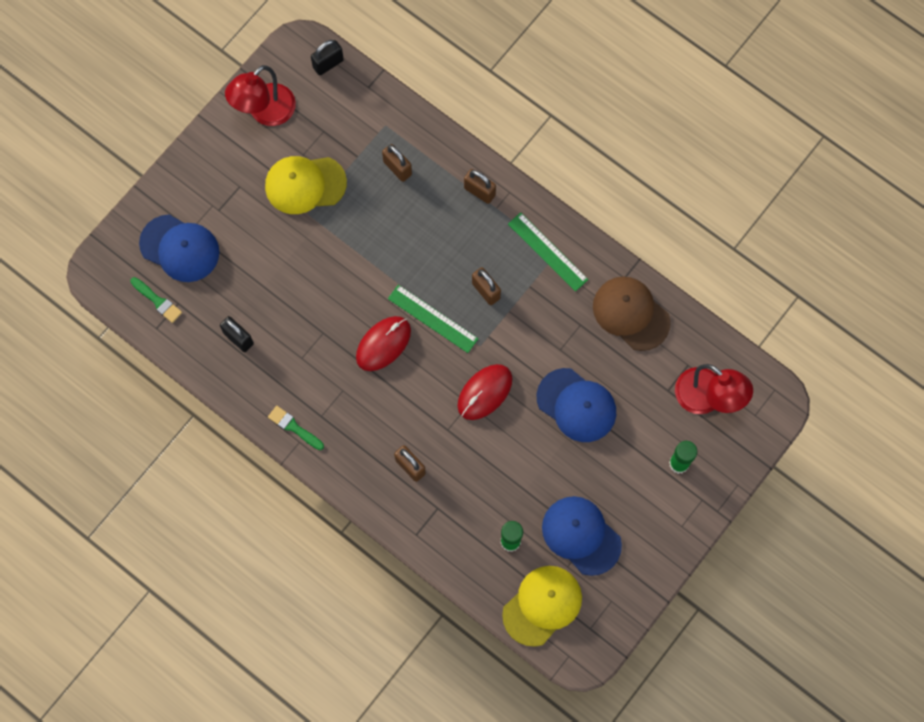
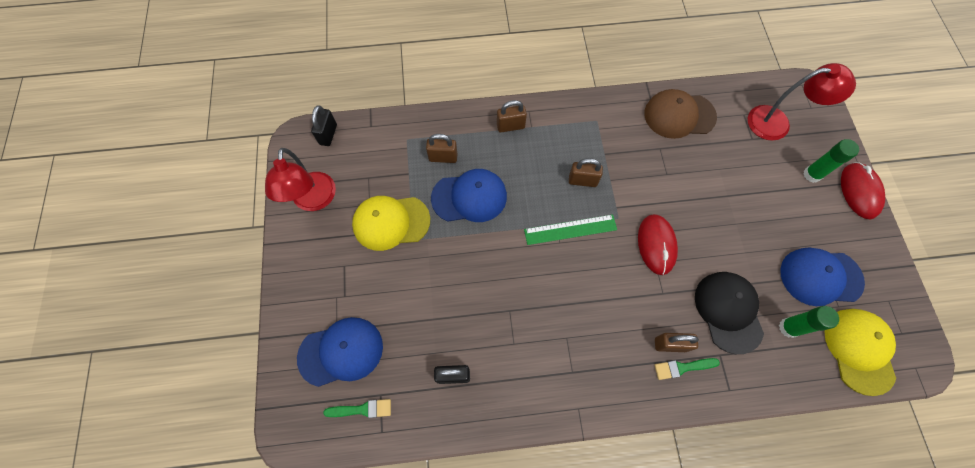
camera: 45 degrees left, 5 degrees down
(294, 427) = (563, 401): green brush -> green brush (682, 367)
(305, 184) = (391, 222): yellow cap -> yellow cap turned 45 degrees clockwise
(383, 344) = (558, 277): red mouse -> red mouse (859, 191)
(480, 488) = (728, 311): none -> black cap
(547, 251) = (591, 124): green ruler -> none
(576, 405) = (717, 198): blue cap -> blue cap (469, 197)

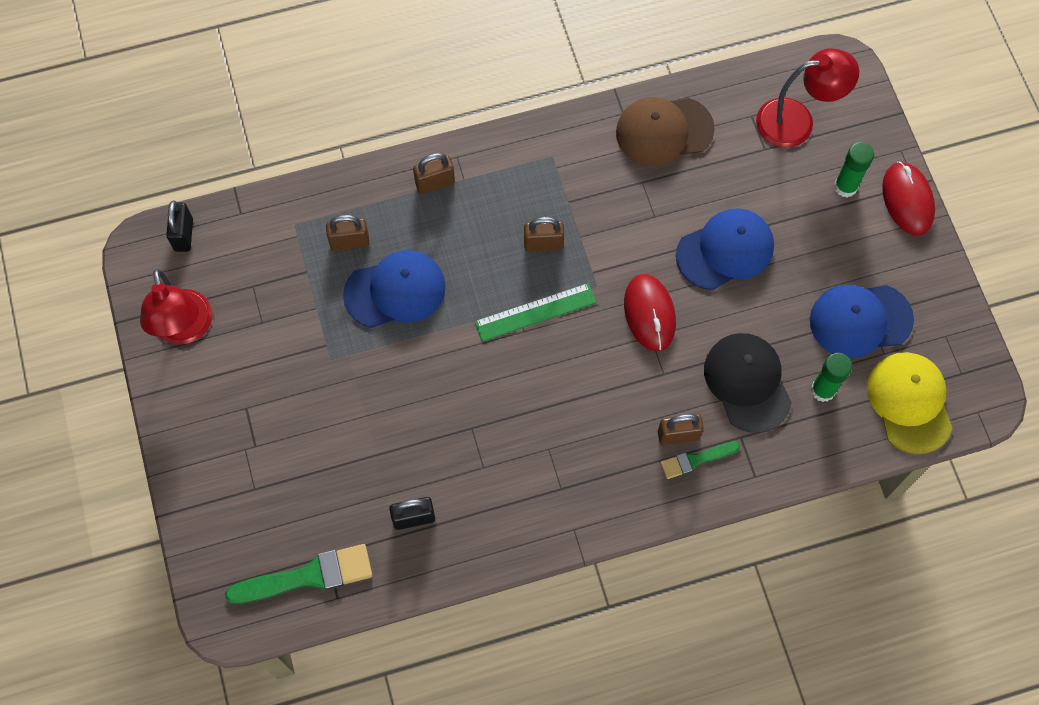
camera: 10 degrees left, 0 degrees up
(341, 352) = (266, 514): blue cap -> blue cap (725, 250)
(362, 409) = (308, 576): green brush -> green brush, size x1.75
(391, 222) = (296, 341): yellow cap -> none

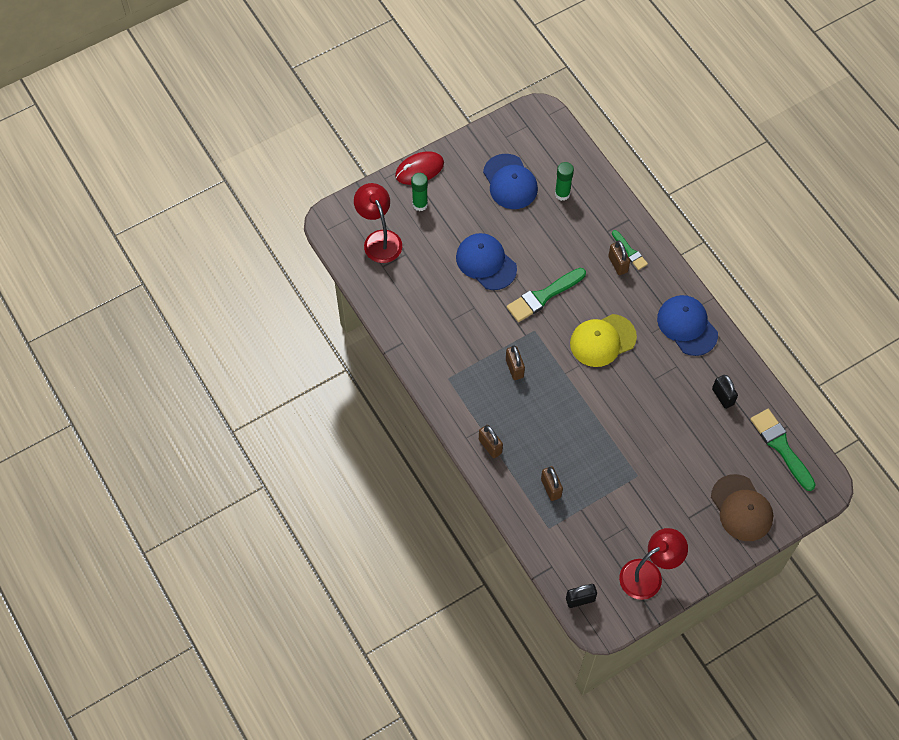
camera: 105 degrees left, 5 degrees down
(395, 290) = (576, 449): blue cap -> blue cap (687, 326)
(535, 312) = (564, 361): green ruler -> none
(649, 313) = (543, 296): red mouse -> green brush
(664, 131) = (409, 315): brown cap -> brown cap (741, 508)
(747, 382) = (571, 234): black cap -> none
(909, 402) = (555, 149): yellow cap -> yellow cap (602, 340)

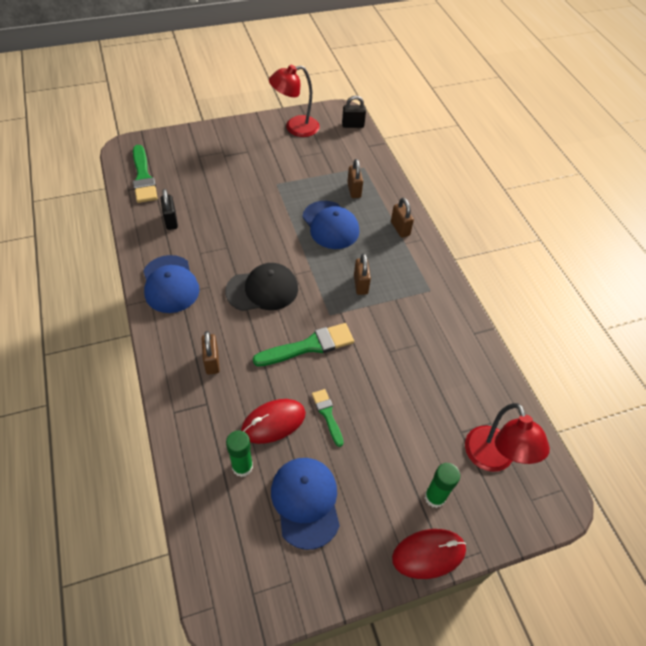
camera: 170 degrees left, 10 degrees down
(486, 262) = (364, 398): blue cap -> blue cap (330, 225)
(551, 229) = (273, 422): none -> red mouse
(602, 340) = (262, 290): yellow cap -> black cap
(630, 252) = (191, 372): green brush -> green brush (327, 414)
(741, 508) = (202, 148): brown cap -> none

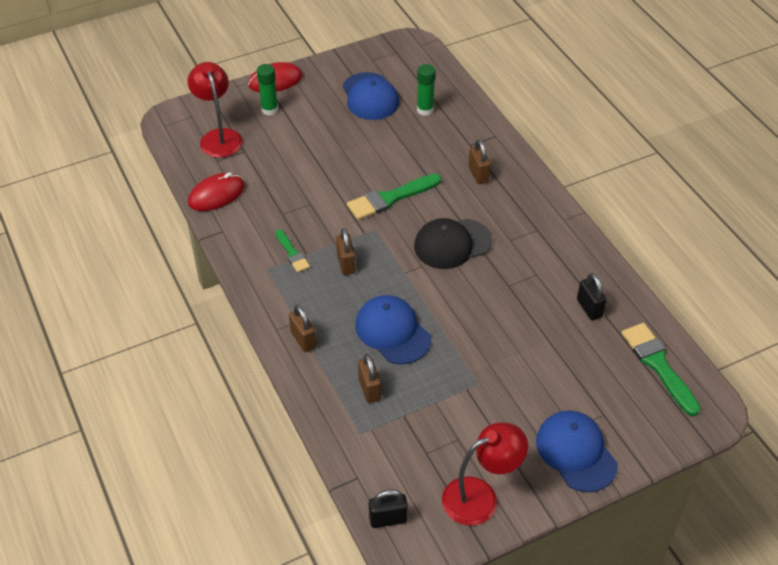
camera: 175 degrees right, 5 degrees down
(170, 284) = (552, 236): blue cap -> blue cap (576, 452)
(273, 422) = (408, 139): red mouse -> red mouse (216, 195)
(327, 414) = (363, 149): green brush -> green brush (292, 253)

